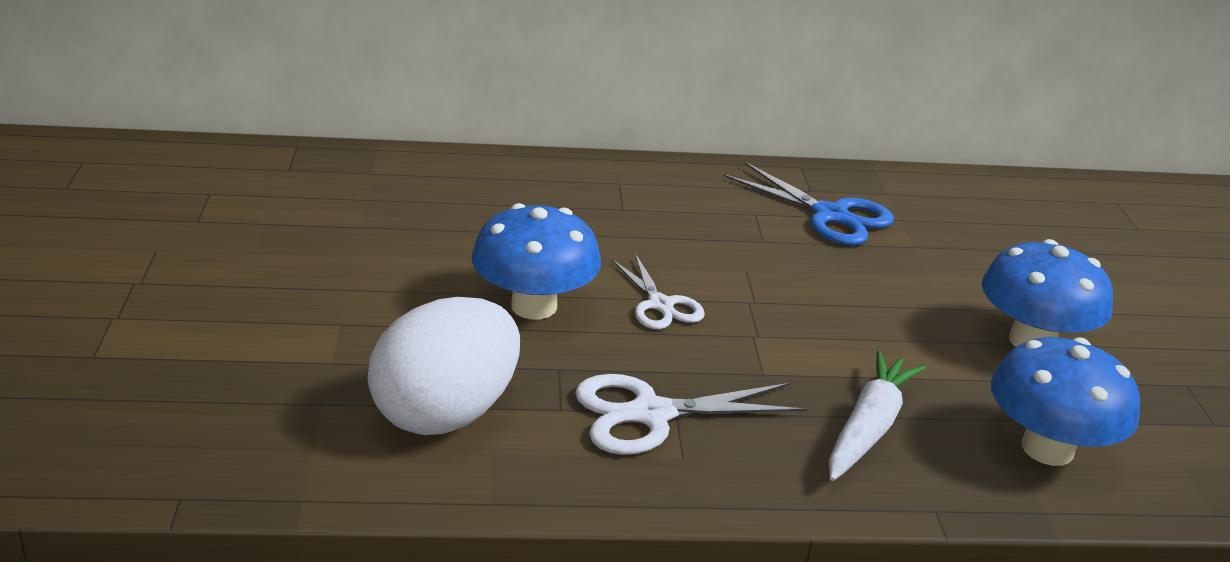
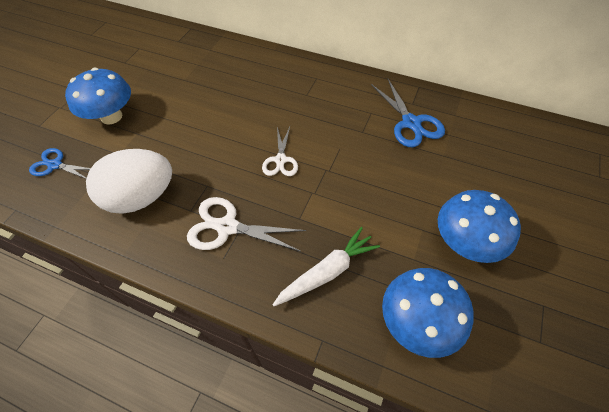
camera: 30 degrees right, 25 degrees up
(203, 408) = (55, 165): none -> blue scissors
(534, 306) = (222, 145): blue mushroom -> blue mushroom (111, 116)

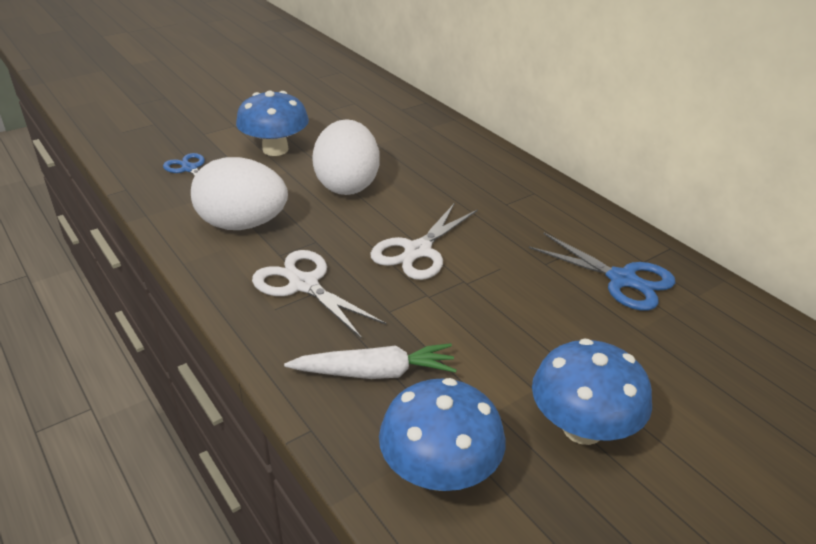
camera: 30 degrees right, 20 degrees down
(191, 126) = (347, 185): none -> white egg
(280, 160) = (418, 251): white scissors -> white scissors, size x1.52
(411, 123) = (622, 279): blue scissors -> blue scissors turned 60 degrees counterclockwise

